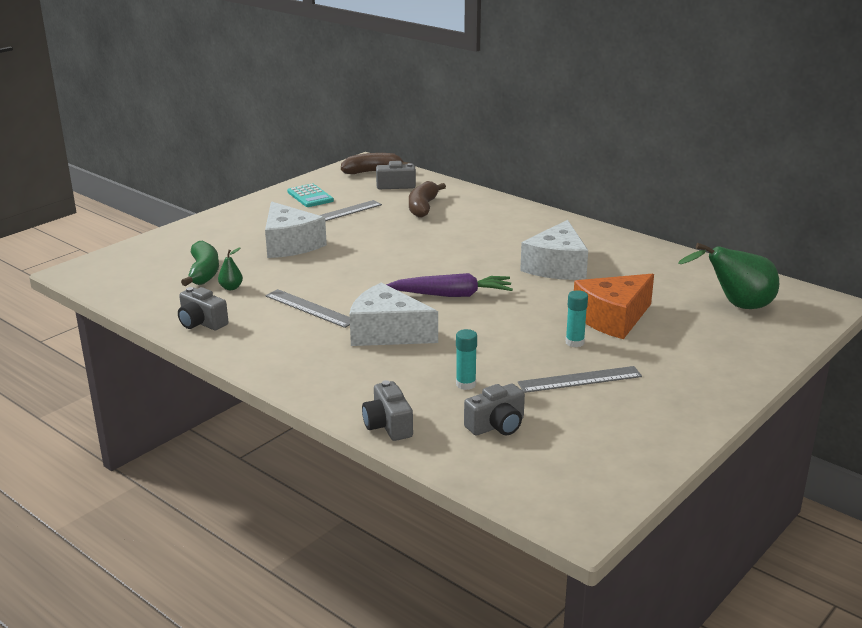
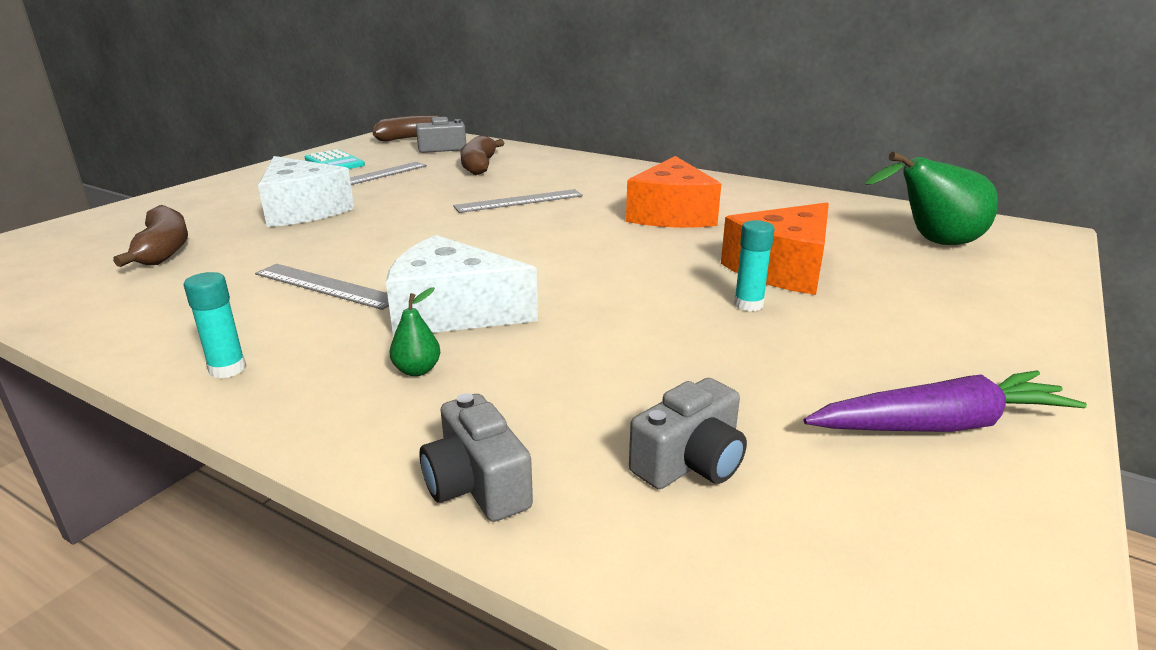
camera: 10 degrees left, 0 degrees up
(201, 323) = (136, 320): grey camera -> none
(203, 272) = (163, 250): green banana -> brown banana
(231, 288) = (202, 266): green pear -> green pear (417, 370)
(452, 295) = (542, 255): purple carrot -> purple carrot (940, 425)
(466, 384) = (604, 386): turquoise glue stick -> turquoise glue stick (227, 369)
(557, 266) = (671, 214): white cheese -> orange cheese
(580, 379) = (790, 360): grey ruler -> grey ruler (519, 201)

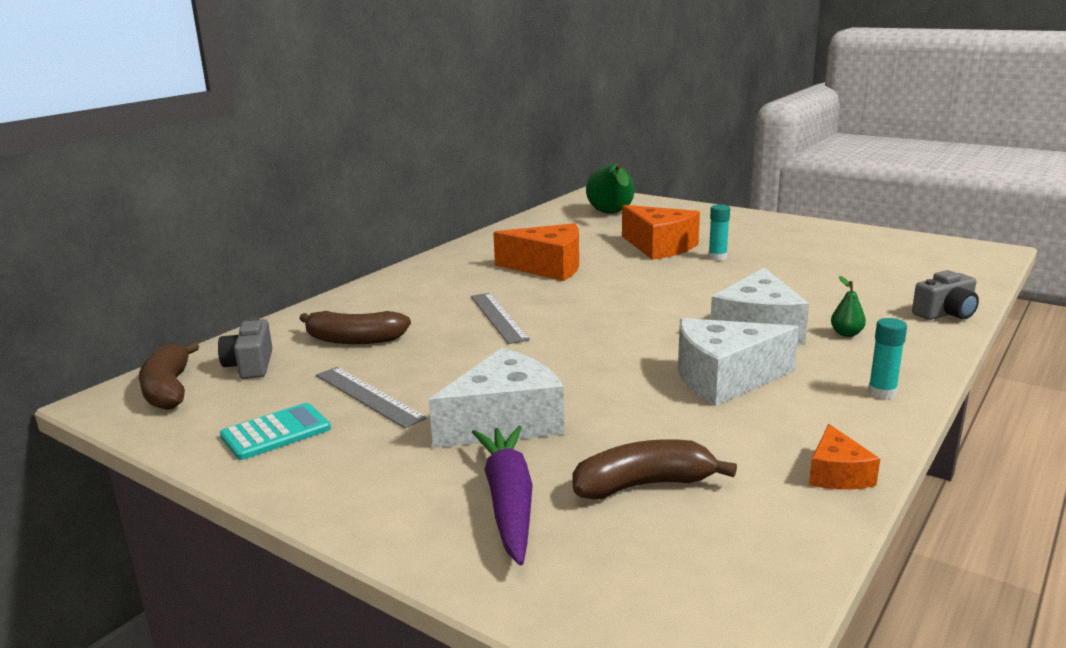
camera: 85 degrees left, 5 degrees down
(93, 321) = (837, 474): none -> orange cheese
(326, 286) = (724, 378): grey ruler -> white cheese
(690, 462) = (894, 276): grey camera -> none
(940, 425) = (832, 237): purple carrot -> purple carrot (508, 501)

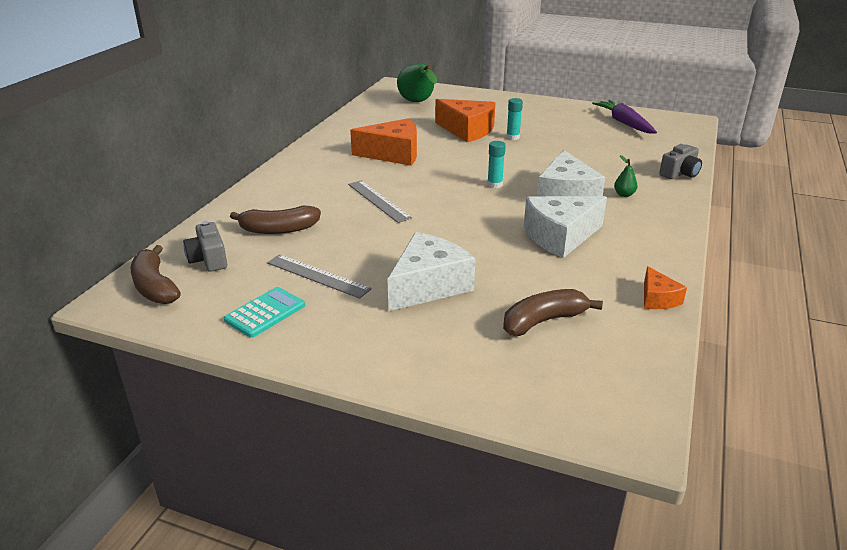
camera: 15 degrees left, 10 degrees up
(508, 501) = (461, 344): purple carrot -> purple carrot (624, 123)
(882, 392) = (662, 237): turquoise glue stick -> turquoise glue stick (494, 184)

